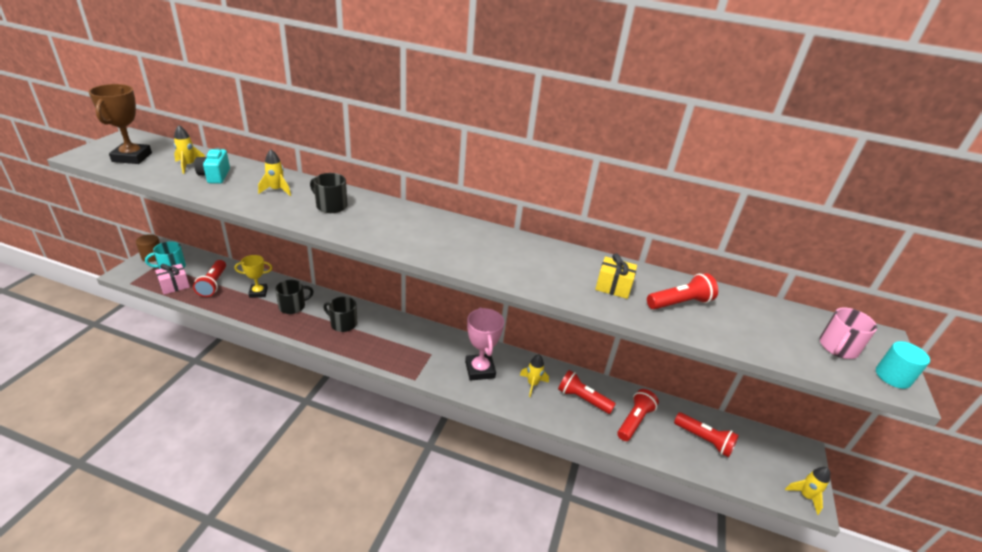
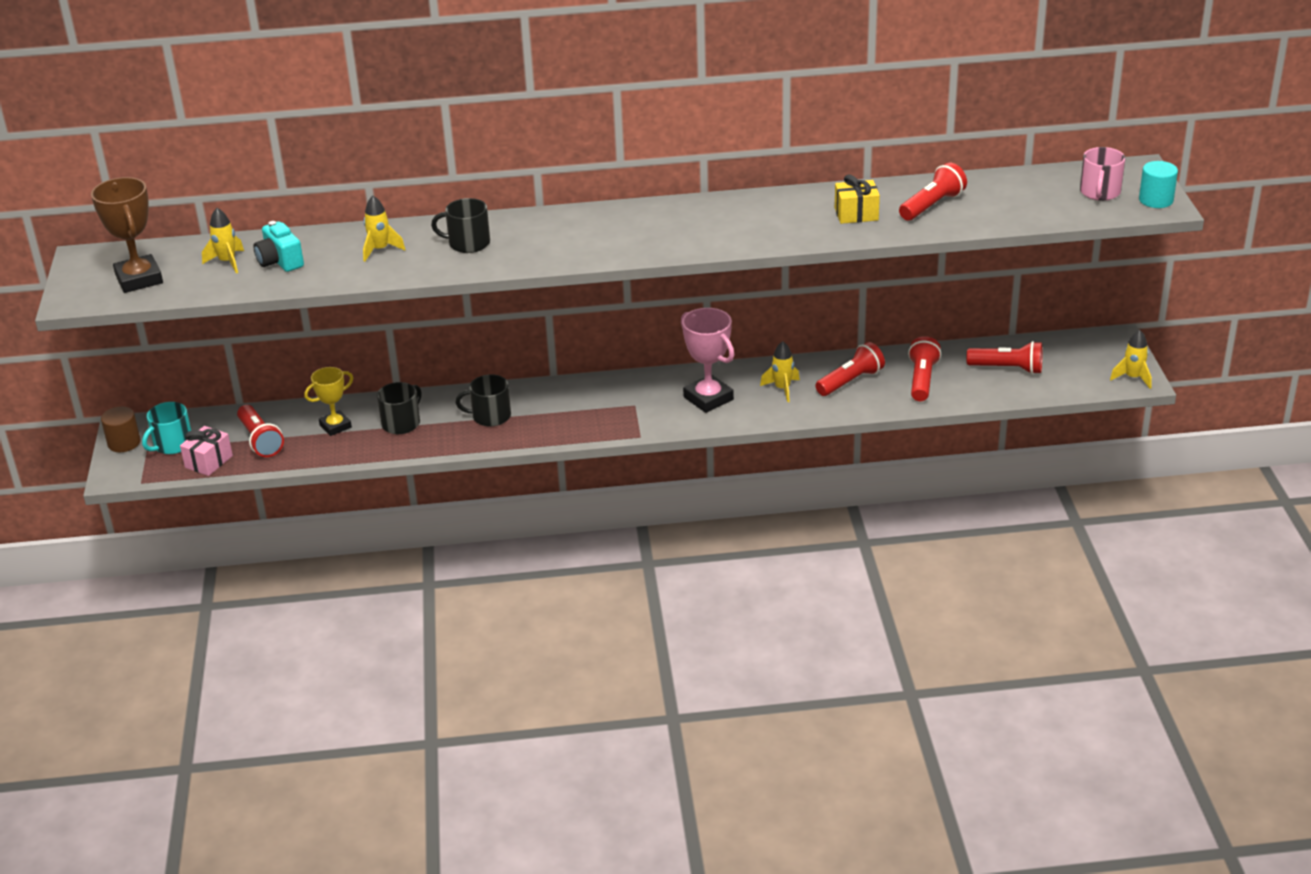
camera: 20 degrees left, 0 degrees up
(582, 399) = (850, 381): red flashlight -> red flashlight turned 135 degrees clockwise

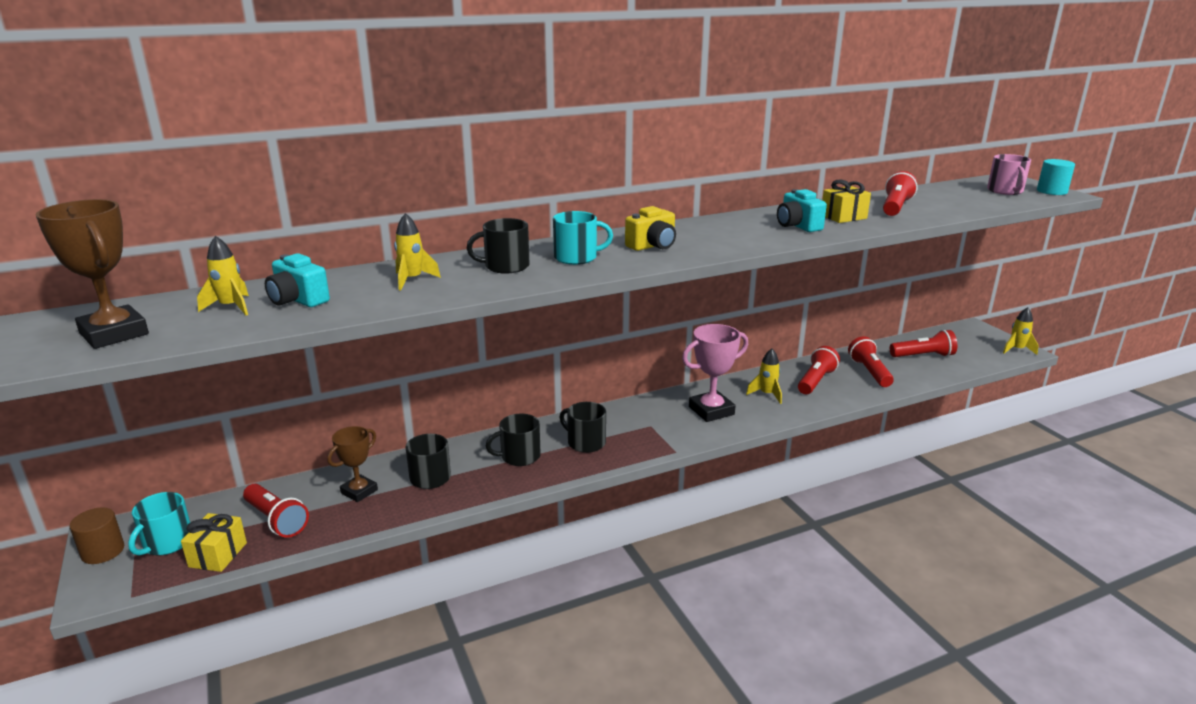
camera: 20 degrees left, 10 degrees down
(209, 461) = (218, 555): pink gift -> yellow gift
(335, 426) = (359, 491): yellow trophy -> brown trophy
(538, 240) = (576, 257): none -> turquoise mug
(560, 412) = (585, 442): none -> black mug
(621, 233) = (652, 246): none -> yellow camera
(708, 398) = (711, 411): pink trophy -> pink trophy turned 60 degrees counterclockwise
(792, 222) = (797, 226): none -> turquoise camera

